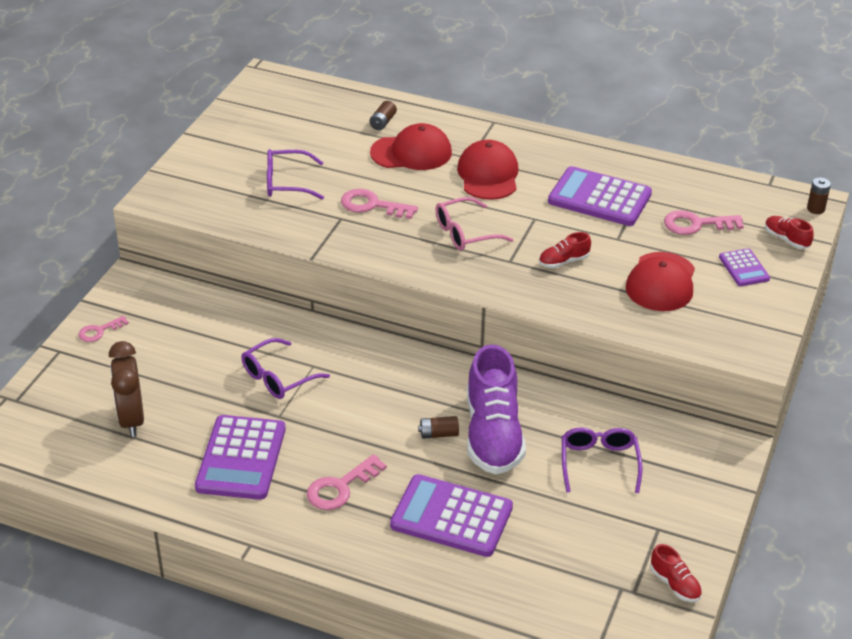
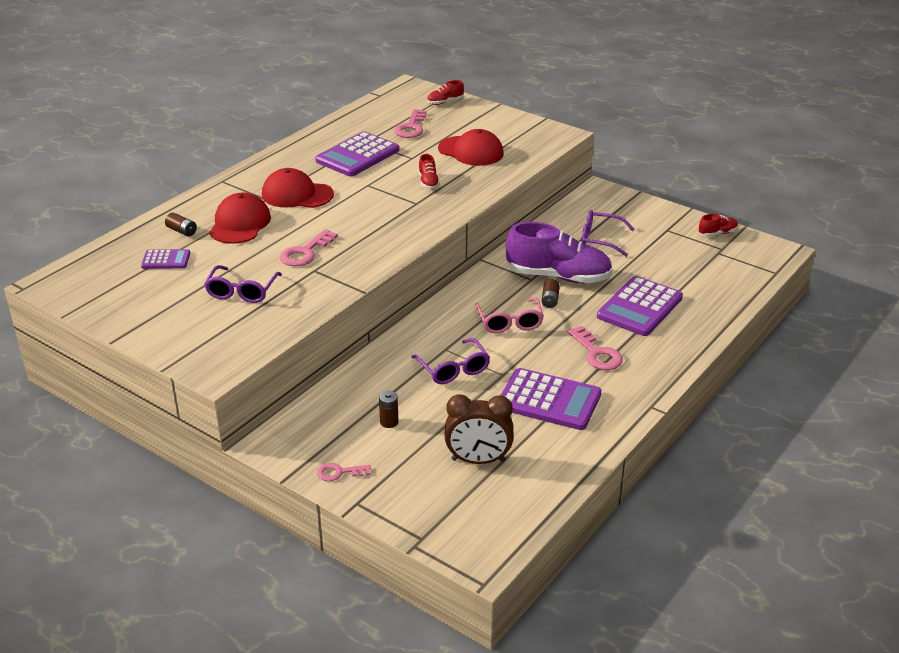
camera: 75 degrees left, 5 degrees down
(99, 331) = (339, 472): pink key -> pink key turned 105 degrees clockwise
(465, 233) = (370, 216): pink glasses -> pink glasses (509, 322)
(744, 268) = (469, 121): purple calculator -> purple calculator (166, 260)
(815, 209) = (417, 86): brown battery -> brown battery (389, 422)

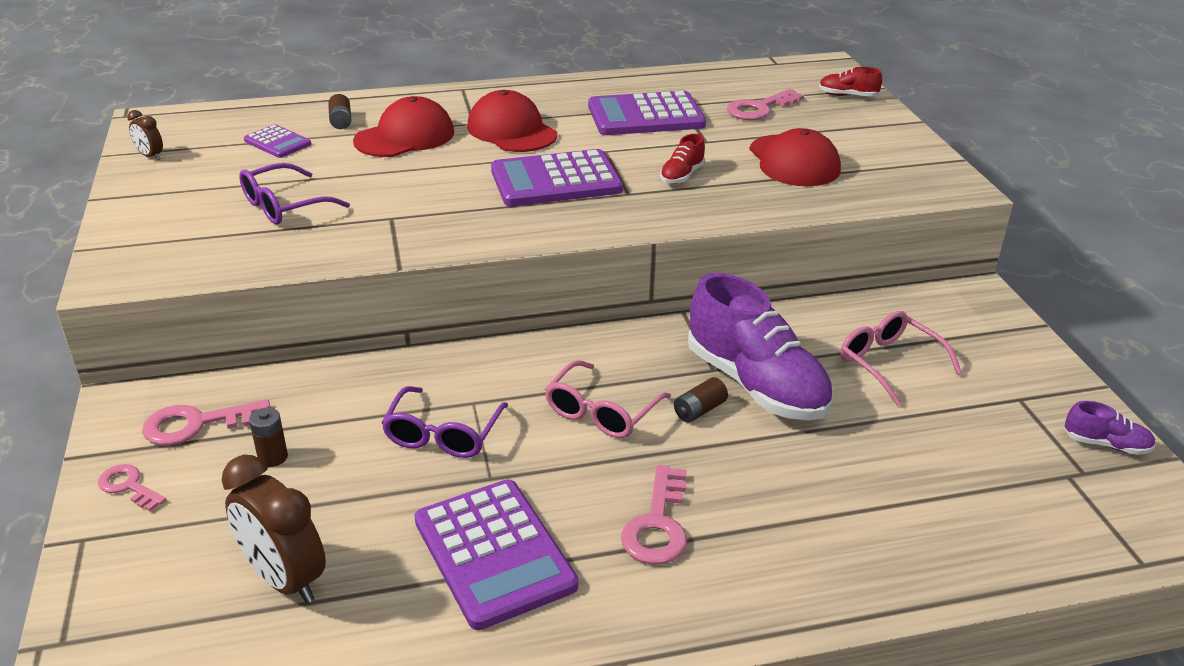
camera: 40 degrees right, 0 degrees up
(97, 303) = (150, 156): none -> brown clock
(305, 252) = (415, 194): pink key -> pink key (196, 424)
(600, 239) = (888, 363): purple glasses -> pink glasses
(639, 307) = (818, 492): purple calculator -> purple calculator (556, 180)
(717, 233) = (1106, 444): red shoe -> purple shoe

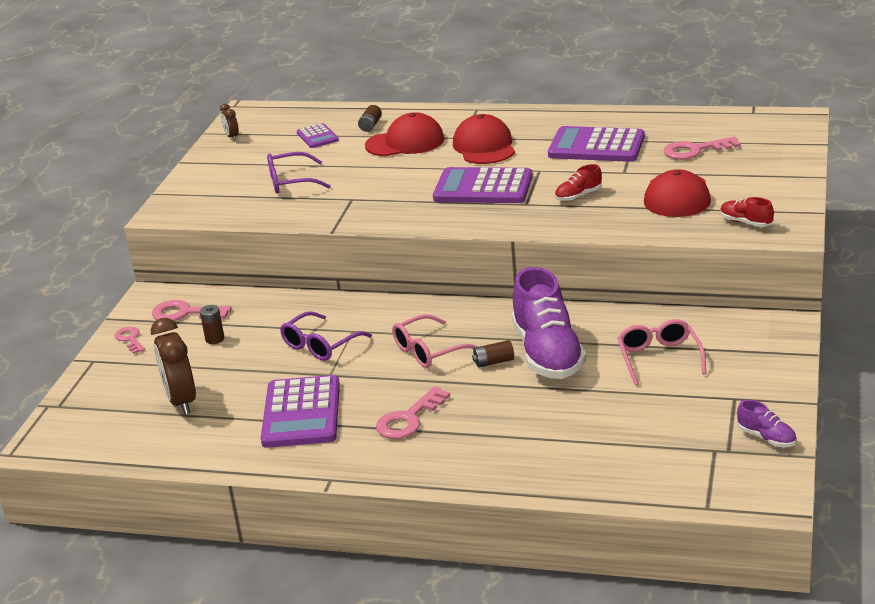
camera: 30 degrees right, 5 degrees down
(847, 95) = (784, 147): red shoe -> red shoe (746, 222)

